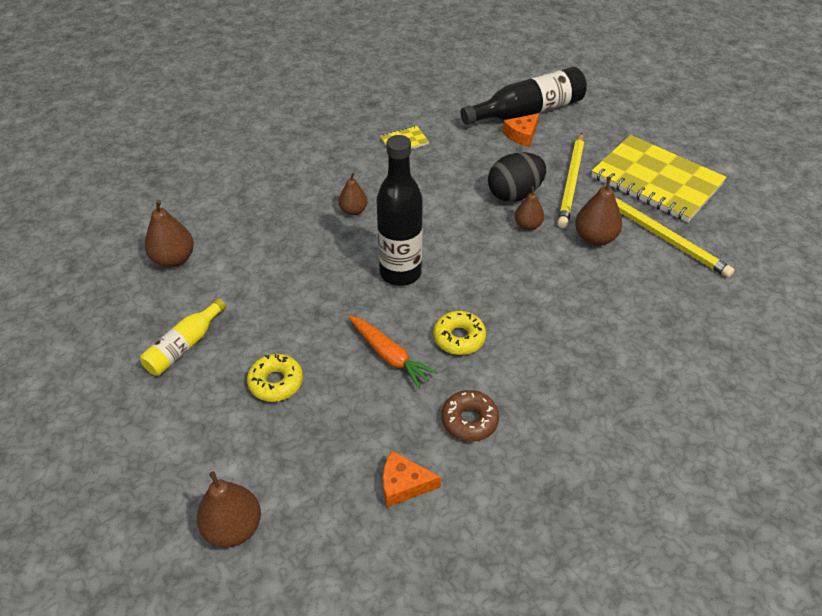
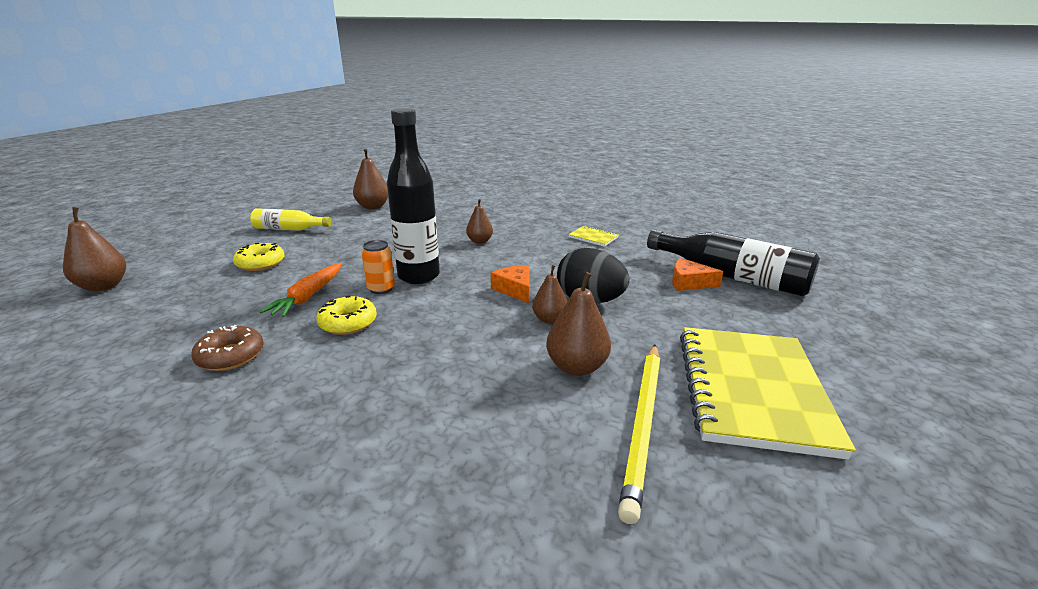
camera: 60 degrees right, 20 degrees down
(404, 484) = (142, 342): orange cheese -> orange cheese (515, 289)
(408, 303) = (381, 289): none -> orange can
(571, 182) = (656, 328): yellow pencil -> none

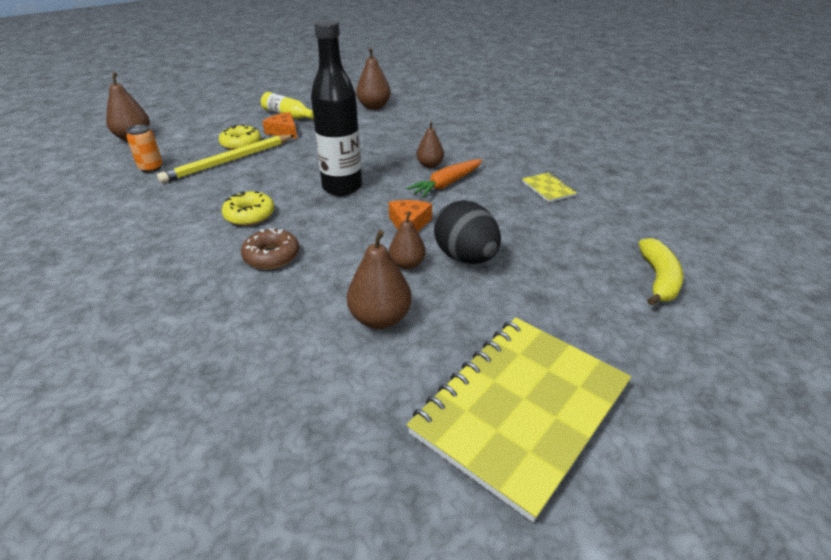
camera: 30 degrees right, 10 degrees up
(231, 356) = (154, 218): brown donut -> brown donut (271, 256)
(308, 296) = (245, 183): orange carrot -> orange carrot (447, 184)
(381, 289) = (302, 191): orange can -> orange can (151, 168)
(643, 424) = (377, 395): yellow pencil -> yellow pencil (229, 161)
(689, 282) = (596, 270): orange cheese -> orange cheese (283, 131)
(732, 277) = (658, 279): black bottle -> yellow banana

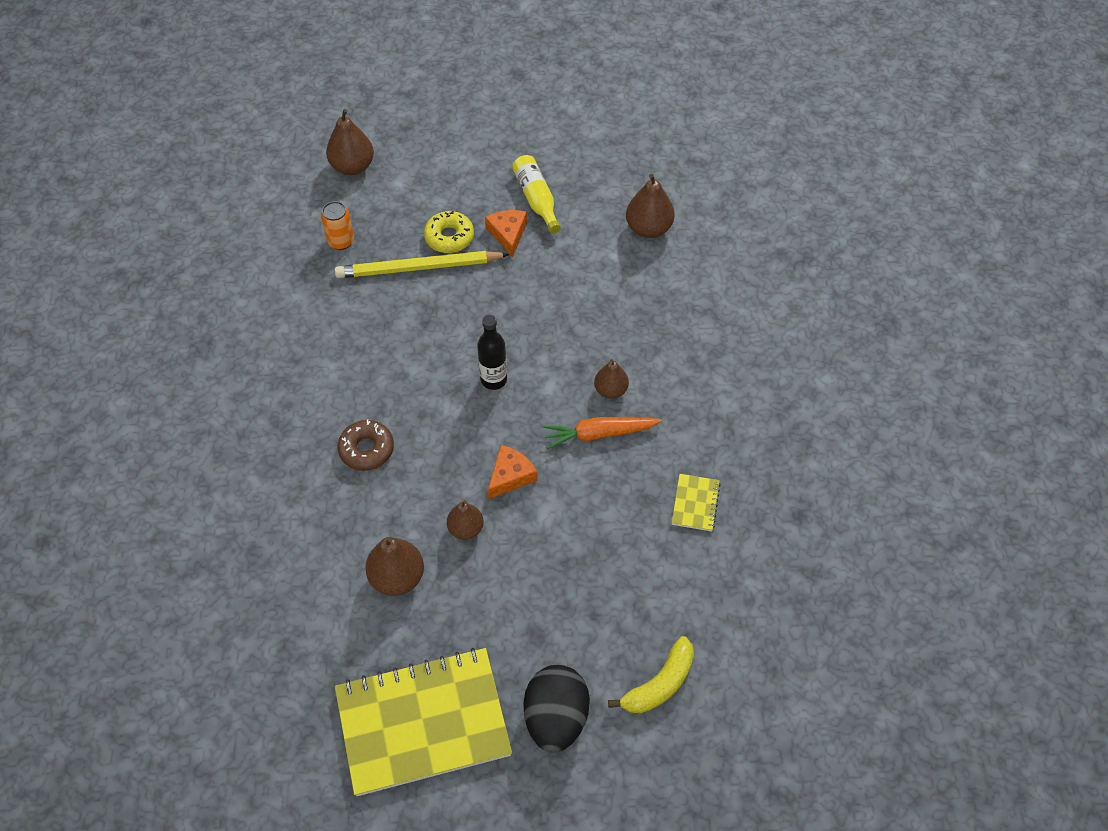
camera: 35 degrees right, 20 degrees up
(249, 215) = (383, 377): yellow donut -> none
(342, 187) = (494, 380): black bottle -> black bottle, size x0.58
(465, 257) = (521, 551): black egg -> black egg (556, 717)

